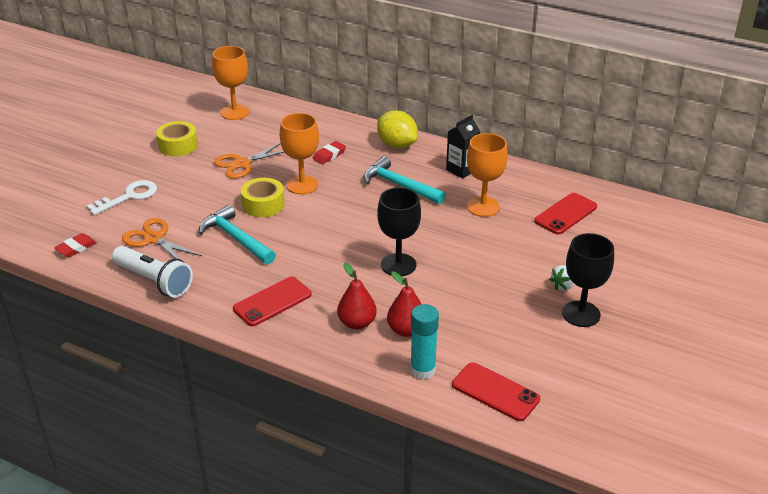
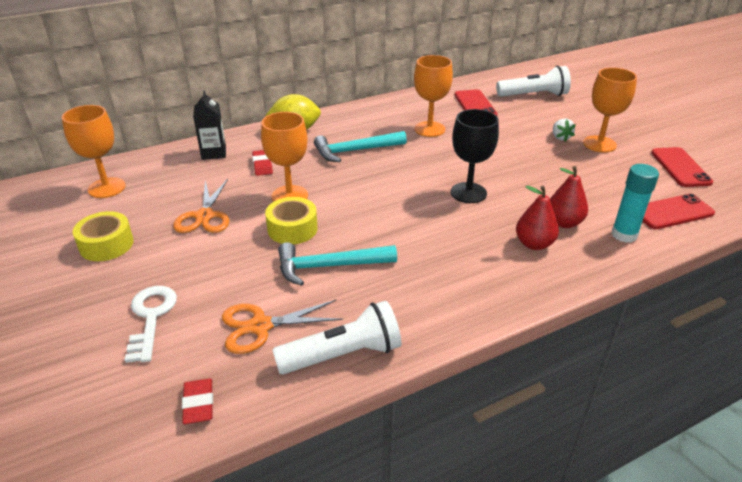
camera: 55 degrees left, 0 degrees up
(272, 302) = (459, 281): red phone -> red phone (680, 167)
(461, 170) = (369, 119): black carton -> black carton (214, 153)
(581, 314) = (599, 144): black goblet -> orange goblet
(638, 242) = (534, 95): none -> white flashlight

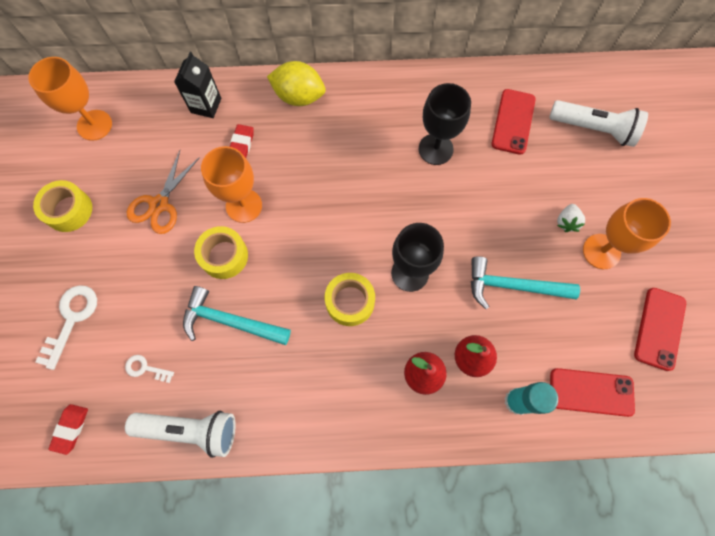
camera: 25 degrees right, 35 degrees up
(260, 326) = (145, 368): orange scissors -> white key
(355, 151) = (340, 157): turquoise hammer -> turquoise hammer (513, 286)
(429, 129) = (435, 149): orange goblet -> black goblet
(432, 222) = (350, 302): none -> yellow tape

